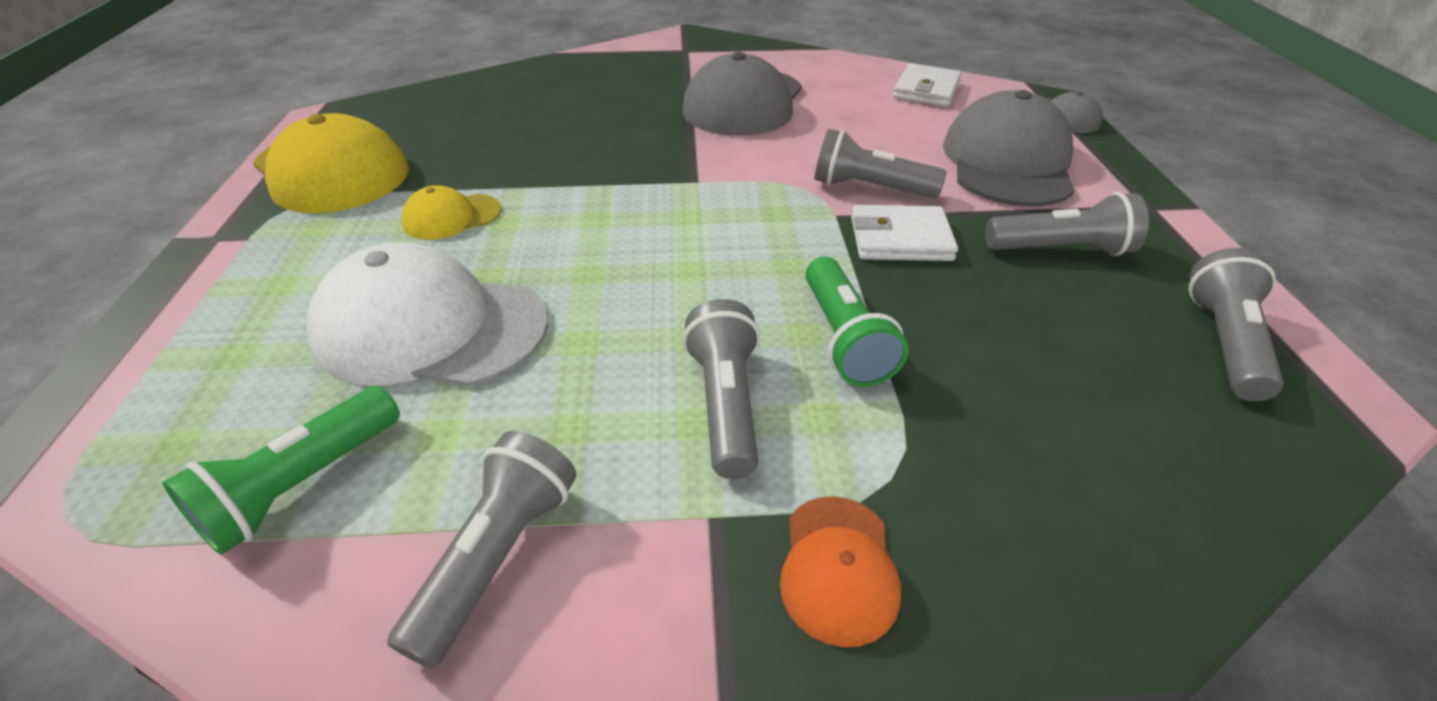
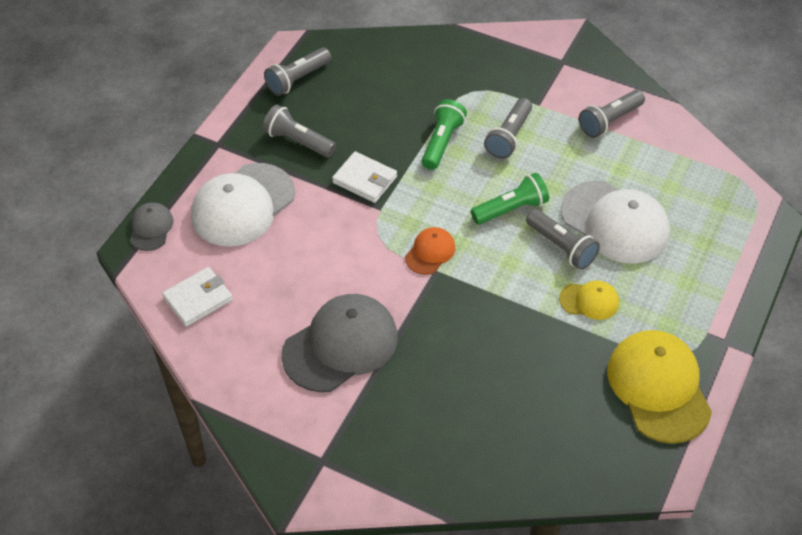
camera: 150 degrees left, 10 degrees up
(302, 485) = (671, 170): green flashlight -> green flashlight (511, 209)
(838, 568) = (509, 78): orange cap -> orange cap (430, 252)
(869, 188) = (343, 220): grey flashlight -> grey flashlight (561, 247)
(1007, 162) = (243, 205): grey cap -> white cap

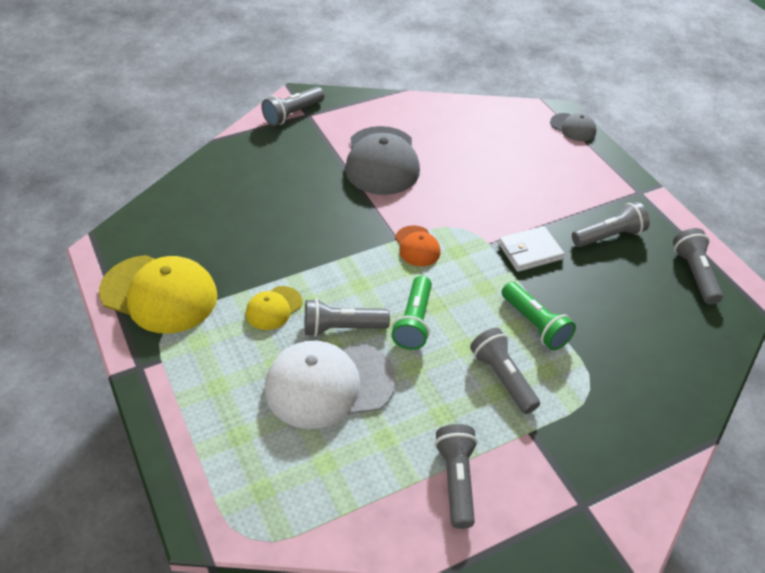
camera: 125 degrees right, 5 degrees down
(198, 299) = (487, 121): white wallet -> none
(243, 205) = (559, 176): white cap -> none
(333, 476) = (292, 114): none -> grey flashlight

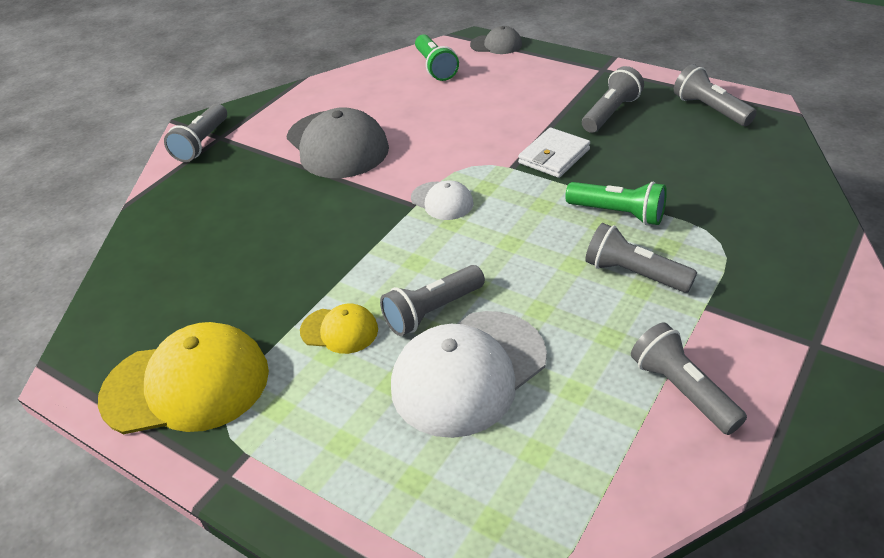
camera: 25 degrees left, 5 degrees down
(274, 308) = (339, 330): yellow cap -> yellow cap turned 90 degrees counterclockwise
(414, 322) = (502, 268): green flashlight -> green flashlight (435, 67)
(417, 246) = (442, 201): orange cap -> white cap

